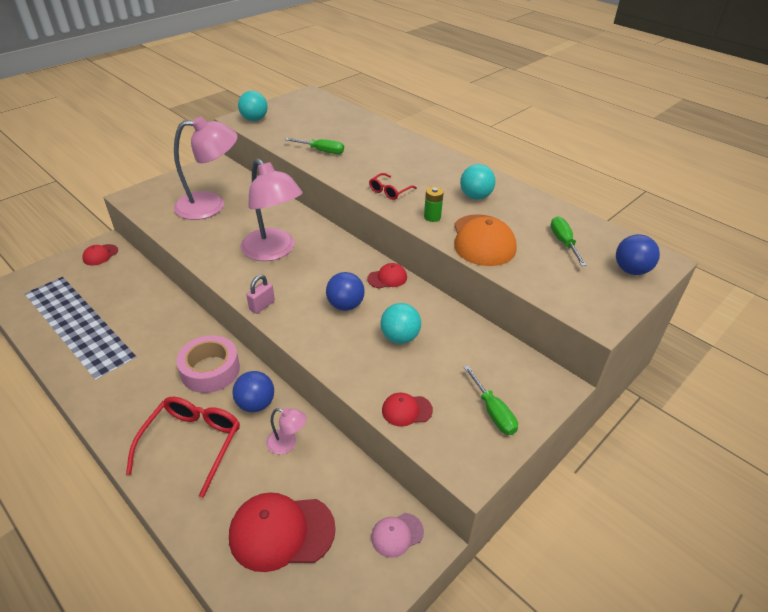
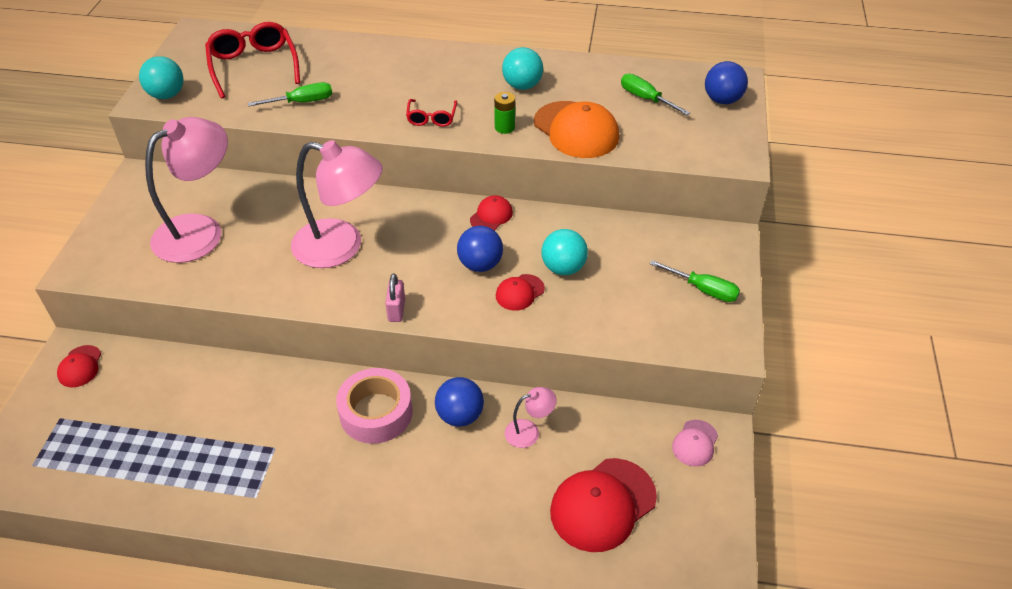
camera: 35 degrees left, 5 degrees up
(192, 443) = (438, 489): red glasses -> red glasses (253, 66)
(406, 410) = (635, 329): red cap -> red cap (519, 292)

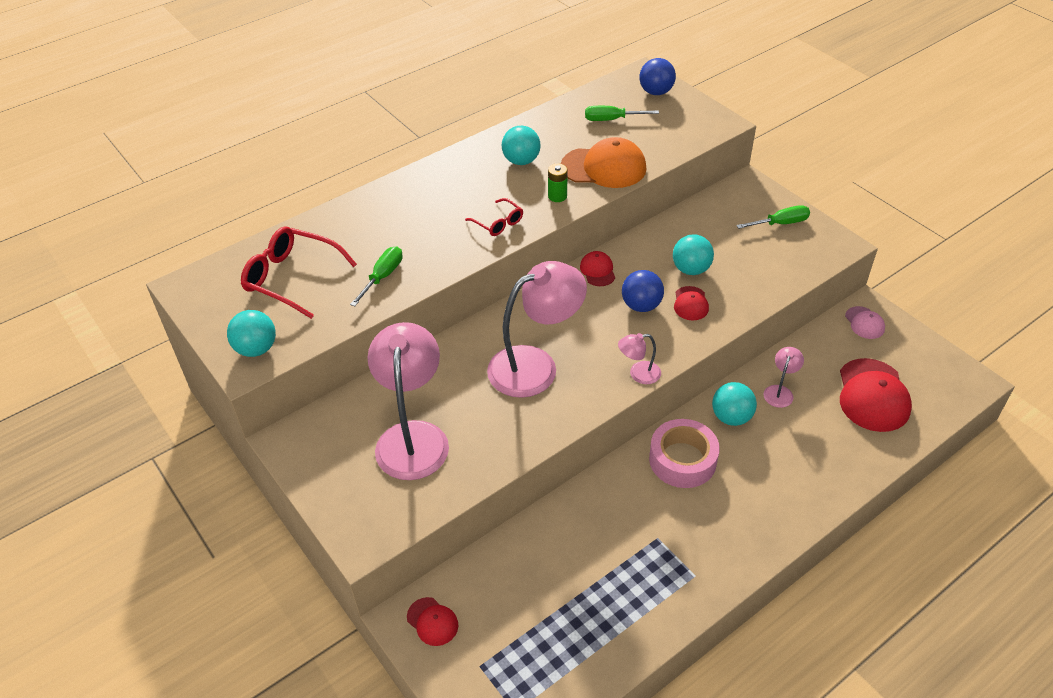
camera: 45 degrees left, 0 degrees up
(396, 310) = (638, 374): pink padlock -> pink lamp
(460, 416) = (731, 417): blue ball -> turquoise ball

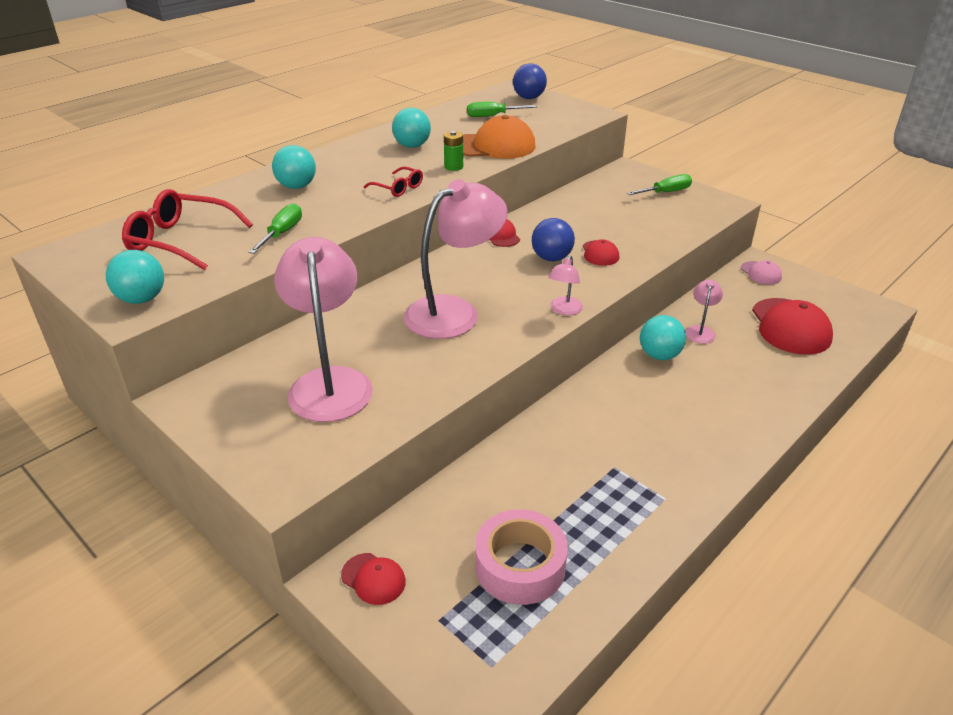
camera: 10 degrees left, 10 degrees down
(638, 374) = (564, 310): pink lamp -> pink lamp turned 45 degrees counterclockwise
(682, 460) = (621, 395): pink tape -> pink tape (520, 566)
(691, 269) = (592, 229): turquoise ball -> turquoise ball (296, 186)

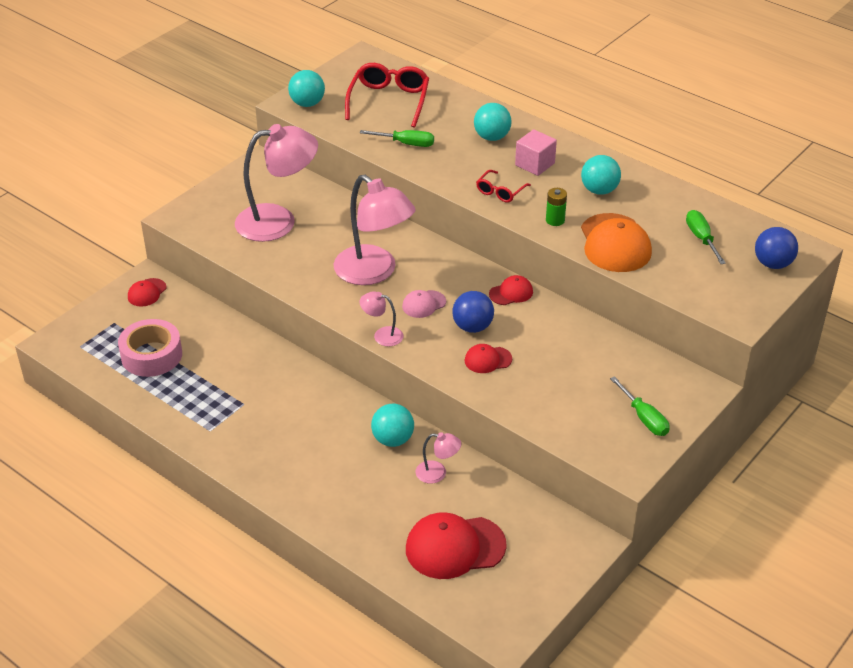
camera: 85 degrees right, 5 degrees up
(357, 169) = (535, 164): none -> pink cube
(761, 273) = (564, 539): pink cap -> pink cap (424, 304)

